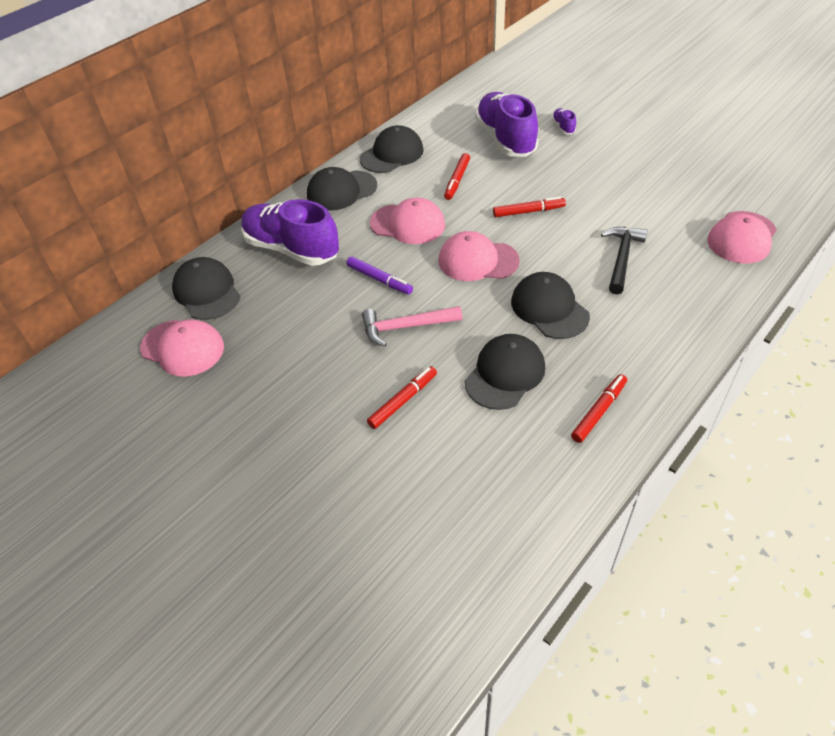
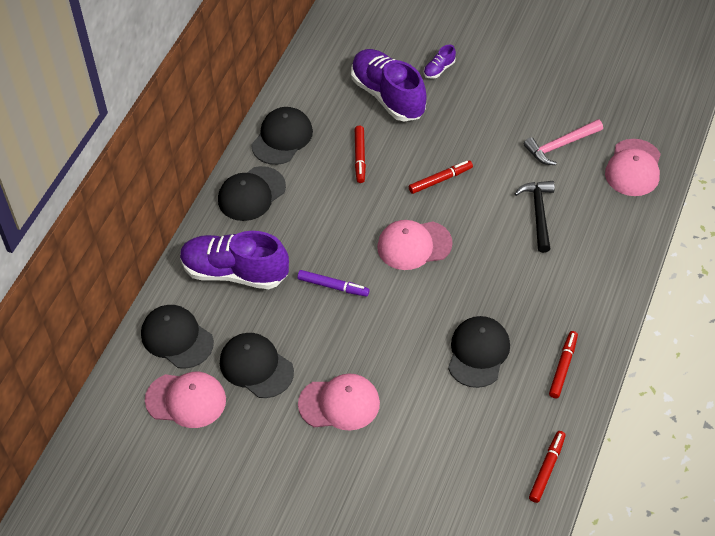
camera: 20 degrees left, 5 degrees up
(403, 401) = (404, 399): red marker -> red marker (547, 469)
(406, 327) = (377, 329): pink hammer -> pink hammer (560, 146)
(407, 224) = (333, 219): pink cap -> pink cap (339, 404)
(549, 309) = (493, 280): black cap -> black cap (256, 367)
(563, 127) = (439, 69): purple shoe -> purple shoe turned 105 degrees counterclockwise

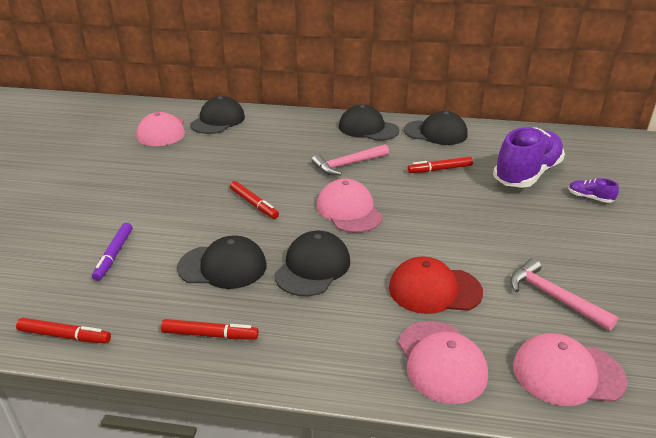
camera: 75 degrees right, 20 degrees down
(235, 272) = (286, 132): purple shoe -> none
(256, 367) = (194, 153): black cap -> black cap (312, 267)
(327, 229) = (348, 165): none -> pink hammer
(333, 286) = (285, 175): purple marker -> purple marker (114, 255)
(339, 404) = (157, 194): pink cap -> pink cap (441, 361)
(440, 180) = (441, 216): red marker -> red marker (254, 204)
(538, 213) = (434, 290): black hammer -> red cap

